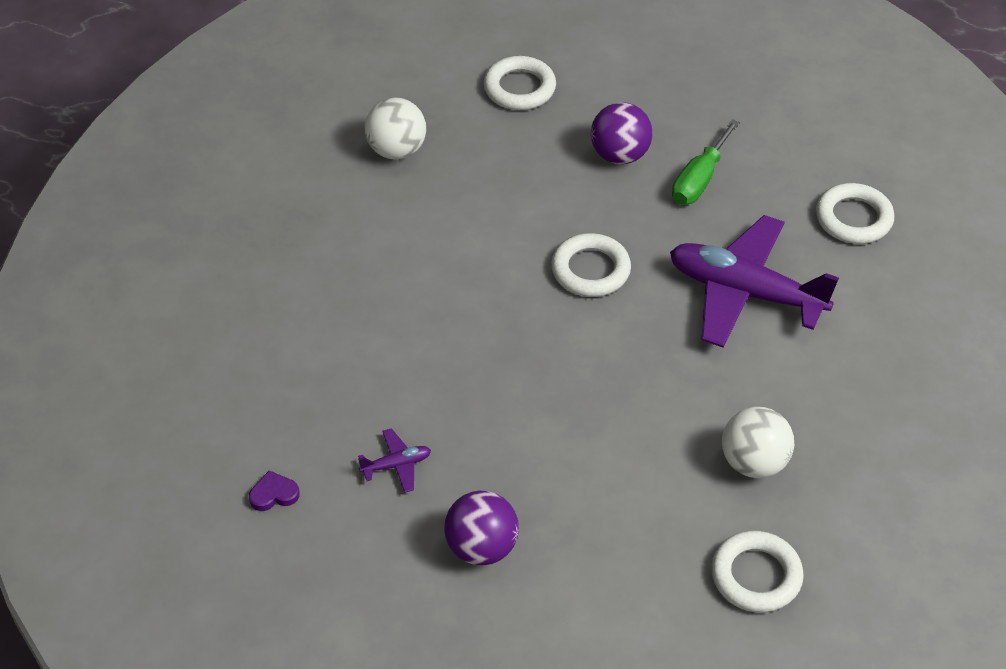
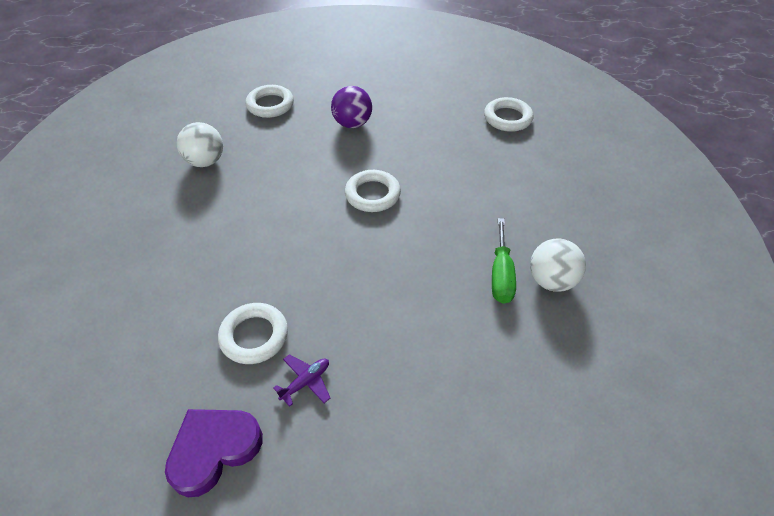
camera: 25 degrees left, 0 degrees up
(274, 494) = (214, 450): purple heart -> purple heart, size x2.14
(481, 547) = (405, 424): purple ball -> none
(699, 179) = (408, 123): green screwdriver -> green screwdriver (501, 275)
(745, 292) = (475, 177): purple plane -> none
(756, 576) = (607, 361): white ring -> white ring (254, 336)

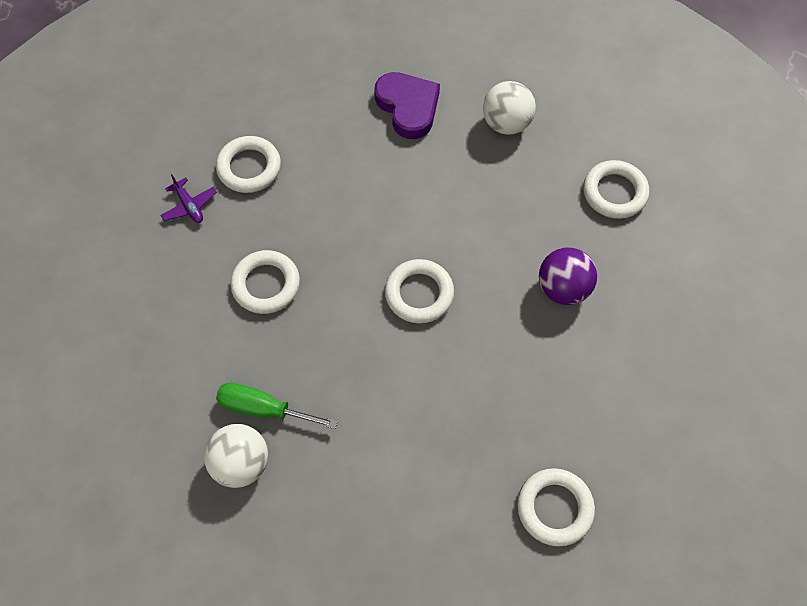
camera: 100 degrees right, 15 degrees up
(214, 450) = (150, 139): purple heart -> purple heart (408, 107)
(385, 295) = (266, 284): none -> white ring

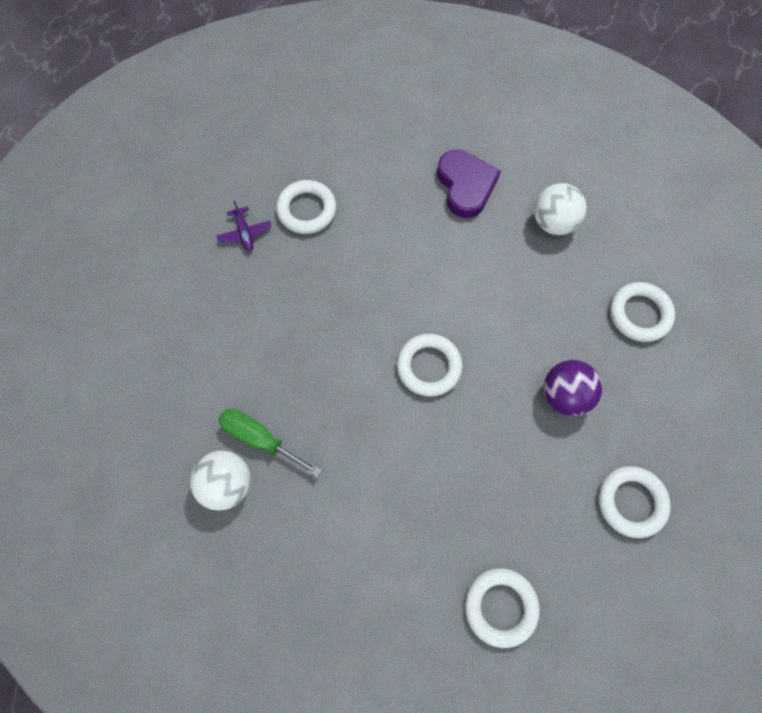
camera: 15 degrees right, 5 degrees up
(266, 284) = (292, 323): white ring -> white ring (631, 502)

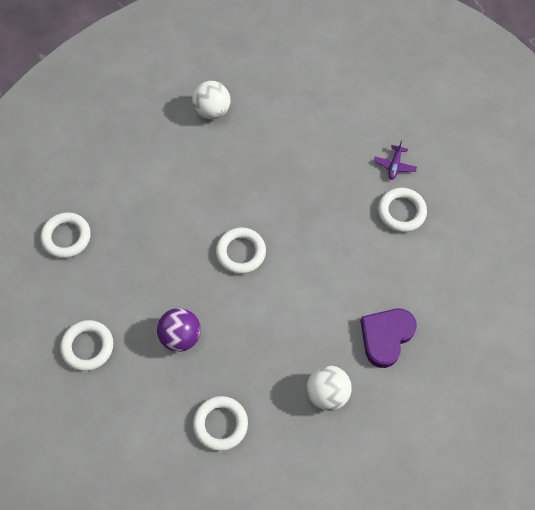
camera: 110 degrees right, 5 degrees down
(245, 233) = (394, 165): purple plane -> purple plane turned 75 degrees counterclockwise
(260, 439) = (233, 135): green screwdriver -> none
(465, 186) = (386, 337): purple heart -> purple heart turned 120 degrees clockwise

